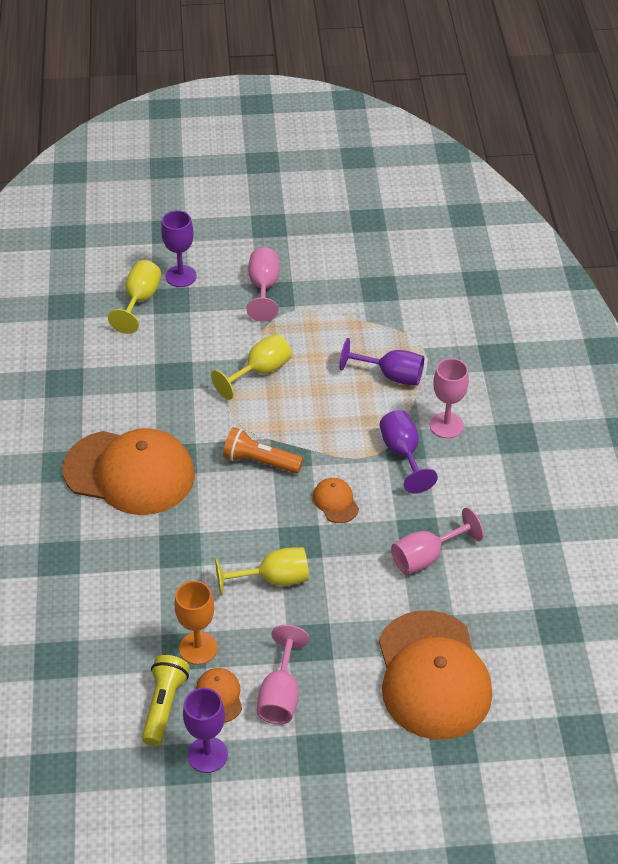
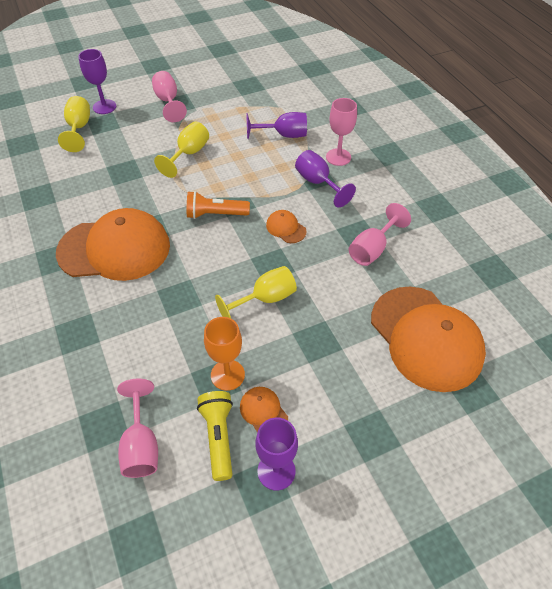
camera: 20 degrees left, 5 degrees up
(280, 695) = (314, 393): pink goblet -> pink goblet (141, 445)

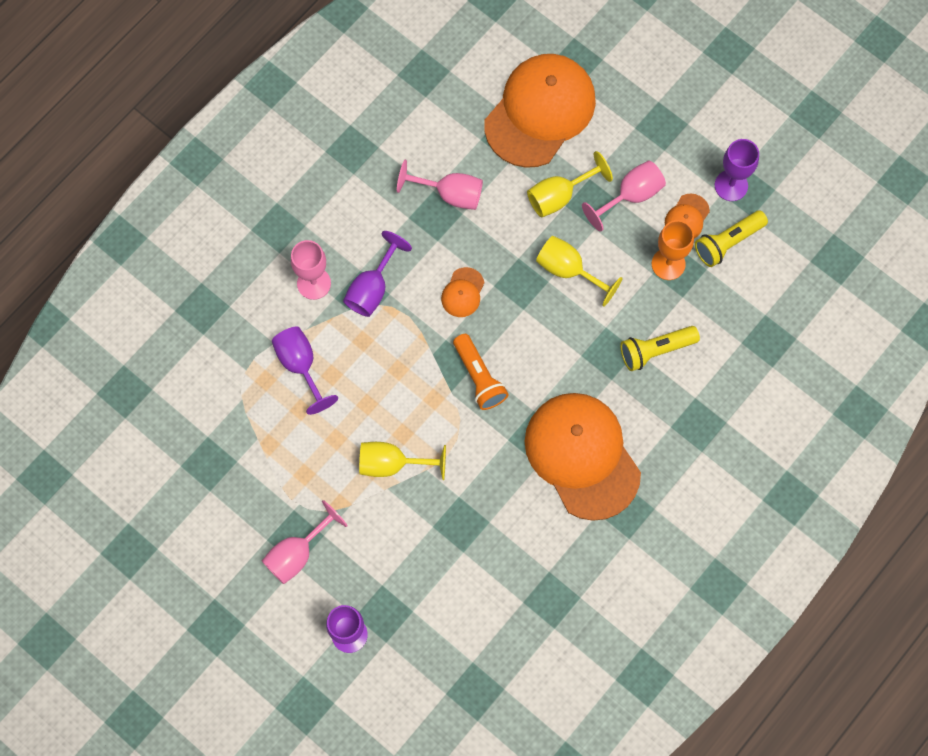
camera: 115 degrees left, 20 degrees up
(79, 128) = (410, 637): yellow goblet -> yellow goblet (559, 196)
(141, 445) = (767, 299): pink goblet -> pink goblet (631, 196)
(158, 330) = (655, 350): none -> yellow flashlight

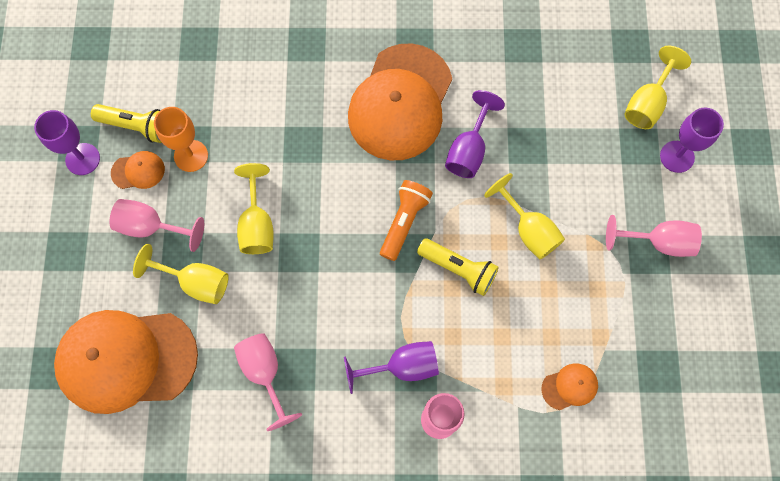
camera: 130 degrees left, 0 degrees up
(300, 365) = (517, 368): purple goblet -> purple goblet (469, 150)
(413, 654) = (647, 103): none -> yellow goblet
(463, 292) = (344, 291): orange cap -> orange cap (570, 387)
(655, 350) = (272, 113): yellow flashlight -> yellow flashlight (458, 269)

